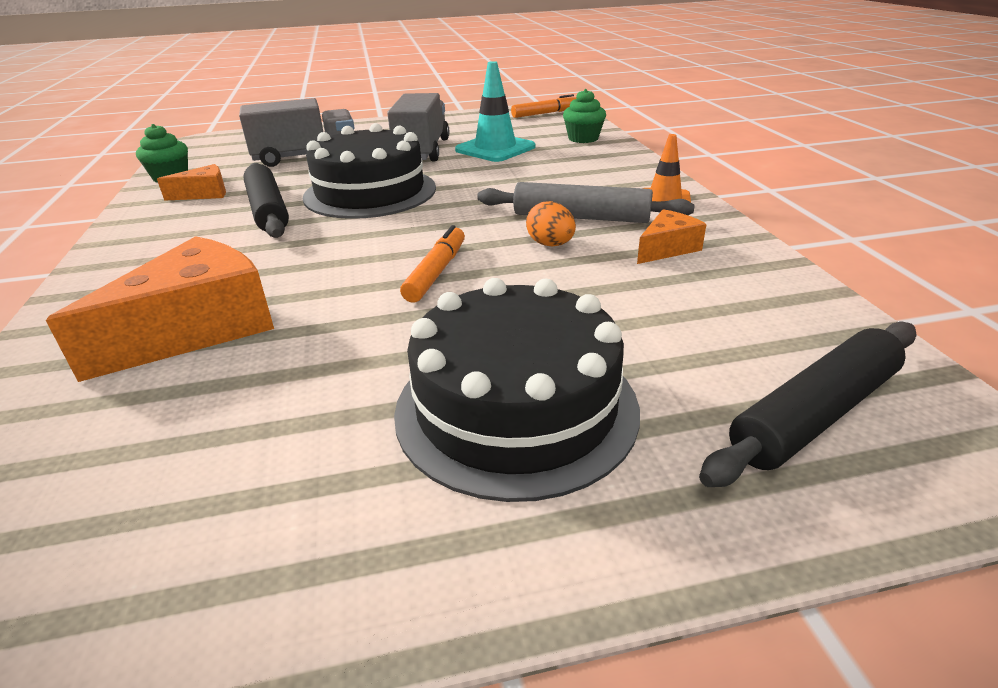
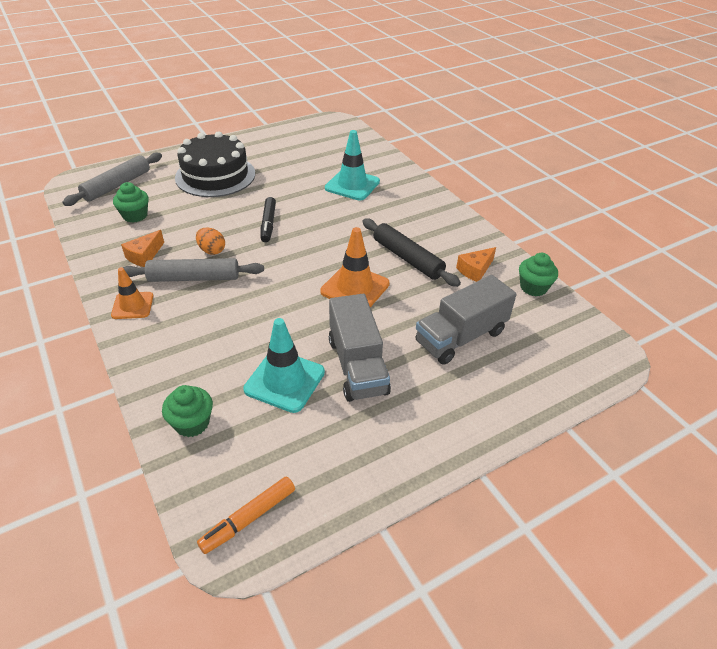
camera: 160 degrees right, 10 degrees up
(198, 329) = (352, 185): orange cheese -> turquoise traffic cone
(370, 192) = (355, 288): black cake -> orange traffic cone
(436, 272) = (268, 224): orange marker -> black marker
(715, 318) = (135, 215): none -> green cupcake
(815, 415) = (117, 185): black rolling pin -> grey rolling pin

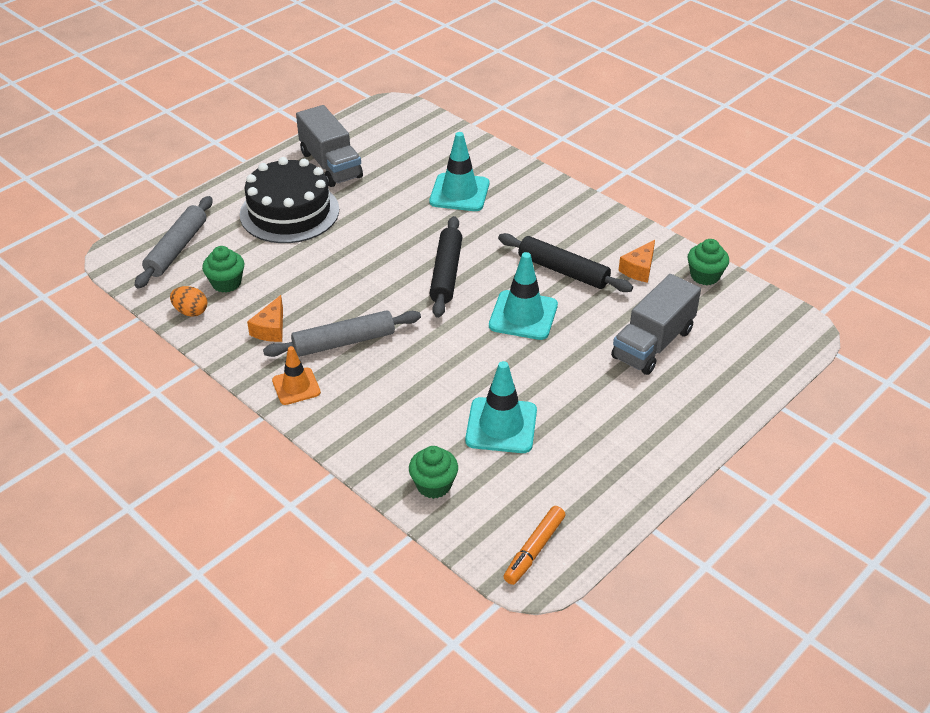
camera: 15 degrees left, 0 degrees up
(212, 250) = (344, 306): orange egg -> orange egg (191, 311)
(268, 224) = (389, 261): black marker -> none
(308, 241) = (446, 273): none -> black rolling pin
(355, 288) = (523, 315): orange traffic cone -> turquoise traffic cone
(357, 366) = (565, 395): grey truck -> grey truck (330, 165)

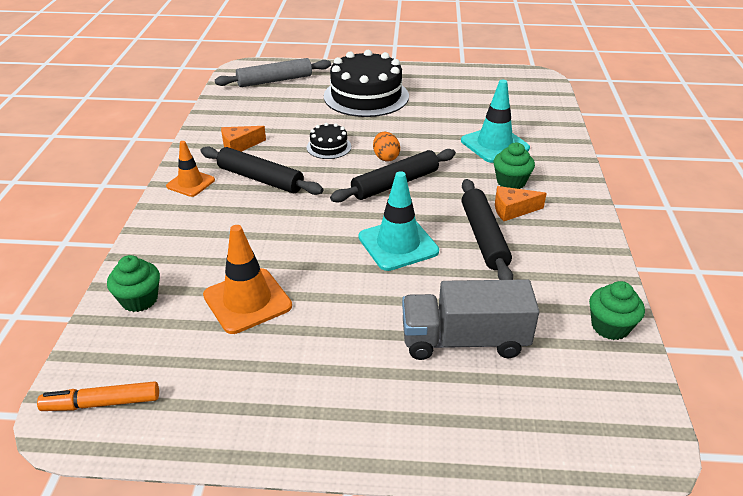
camera: 50 degrees right, 5 degrees down
(191, 311) = (221, 112): orange egg -> orange egg (386, 157)
(226, 283) = (264, 110): green cupcake -> green cupcake (511, 182)
(330, 165) = (437, 86): grey truck -> none
(343, 342) = (260, 179): grey rolling pin -> black rolling pin
(345, 278) = (329, 147): none -> black cake
(501, 426) = (247, 301): turquoise traffic cone -> orange traffic cone
(639, 269) = (552, 279): orange cheese -> orange cheese (512, 210)

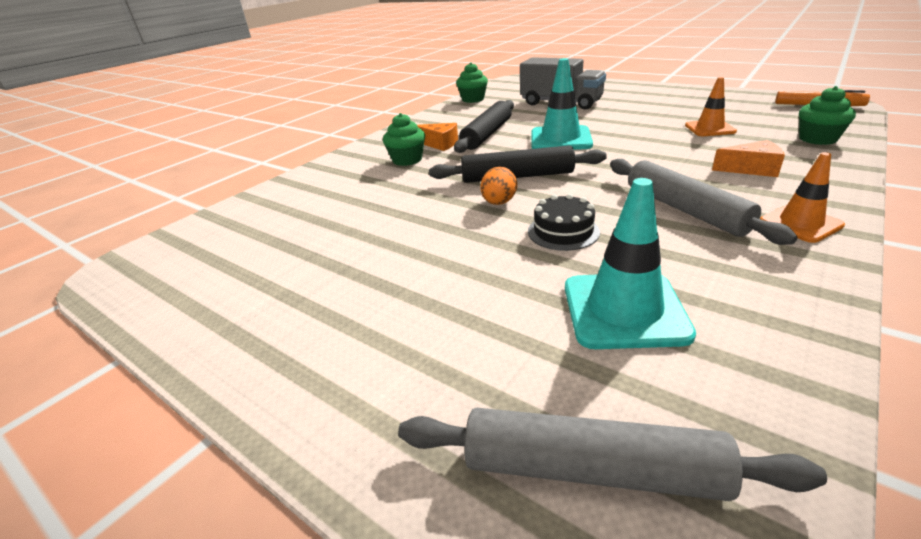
camera: 145 degrees left, 5 degrees down
(239, 146) = (718, 267): orange cheese -> orange cheese (751, 169)
(247, 301) = (709, 128): orange traffic cone -> orange traffic cone, size x0.64
(260, 179) = (684, 210): black rolling pin -> grey rolling pin
(366, 96) = (414, 316): black cake -> none
(494, 145) = (362, 191): turquoise traffic cone -> turquoise traffic cone (624, 310)

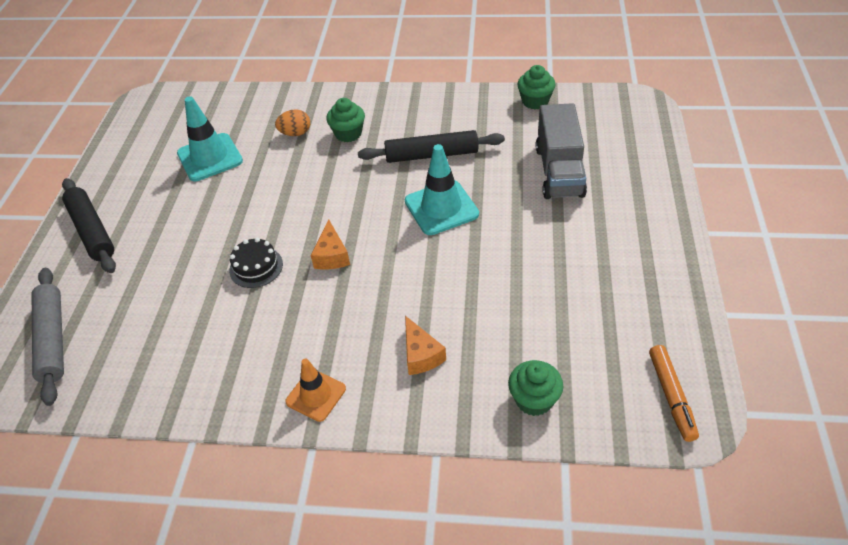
camera: 60 degrees right, 15 degrees up
(439, 144) = (392, 136): orange cheese -> orange cheese (331, 255)
(499, 203) = (289, 218): orange egg -> orange egg (295, 133)
(517, 176) = (341, 210): black rolling pin -> black rolling pin (92, 231)
(624, 310) = (170, 322): turquoise traffic cone -> turquoise traffic cone (210, 157)
(684, 210) = (316, 324): grey rolling pin -> none
(709, 128) = (527, 309): orange traffic cone -> none

